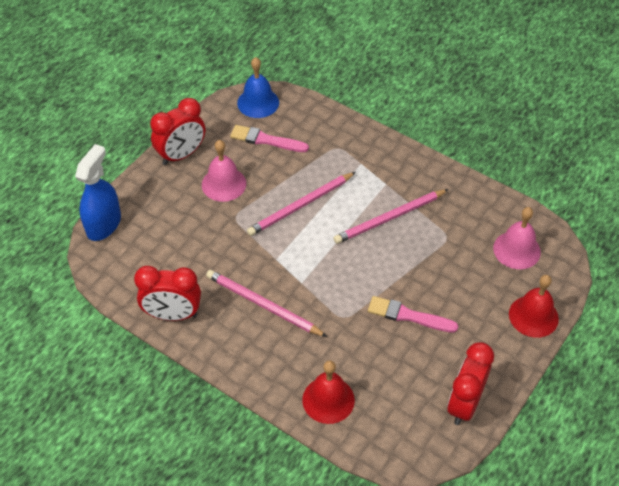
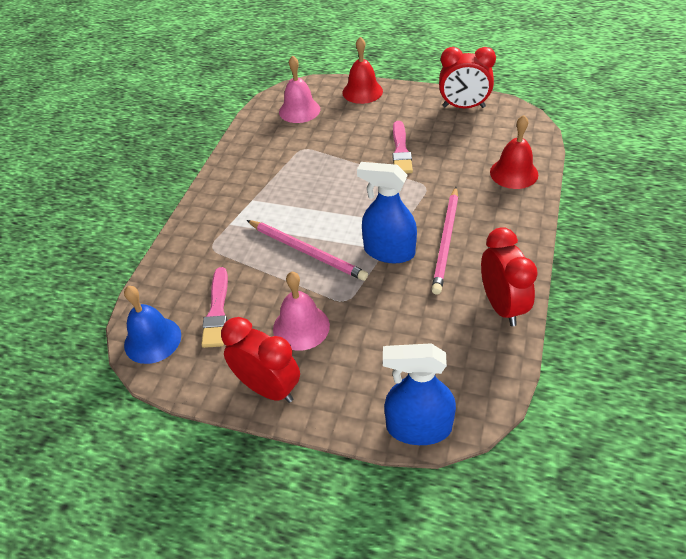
camera: 105 degrees left, 5 degrees down
(272, 260) = (389, 251): none -> blue spray bottle
(389, 218) = (296, 186): pink pencil -> none

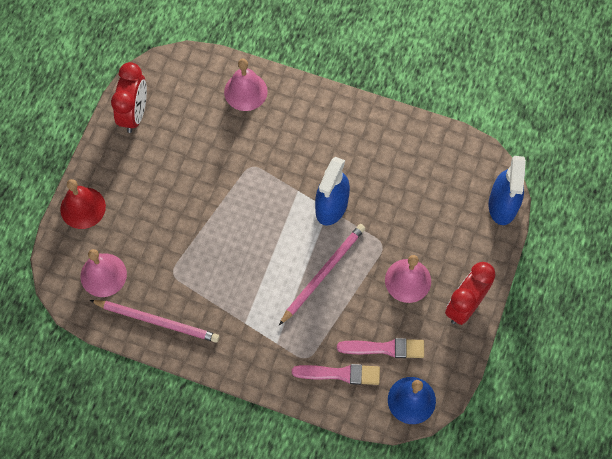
camera: 90 degrees left, 20 degrees up
(401, 150) = (194, 181): pink brush -> pink brush (340, 374)
(446, 241) = (325, 160): pink pencil -> pink pencil (157, 321)
(502, 306) = (400, 132): red clock -> none
(514, 173) = (245, 91): red bell -> pink bell

